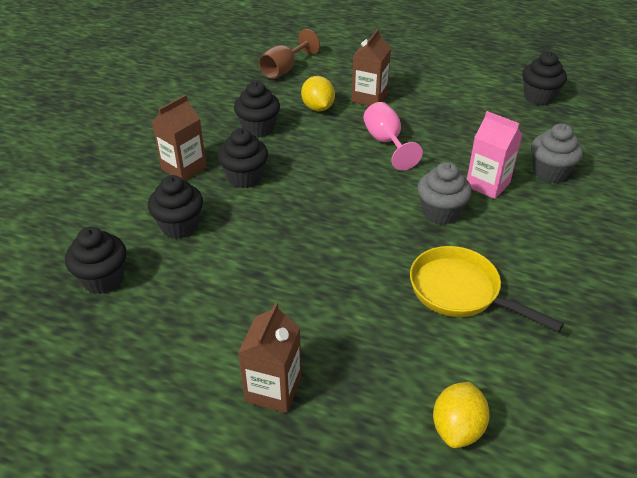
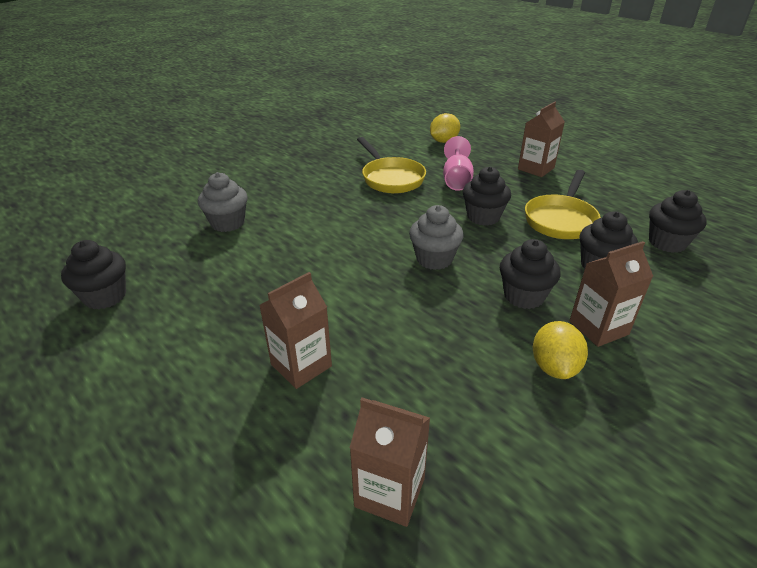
camera: 155 degrees left, 5 degrees down
(222, 280) = (561, 220): none -> yellow pan
(258, 128) = (487, 360): black cupcake -> black cupcake (483, 217)
(284, 69) = (390, 492): brown goblet -> brown carton
(318, 108) = (386, 371): yellow lemon -> yellow lemon (554, 367)
(386, 142) = (341, 292): pink goblet -> pink goblet (456, 180)
(440, 212) = (355, 219): grey cupcake -> grey cupcake (434, 259)
(487, 184) = (292, 228): pink carton -> none

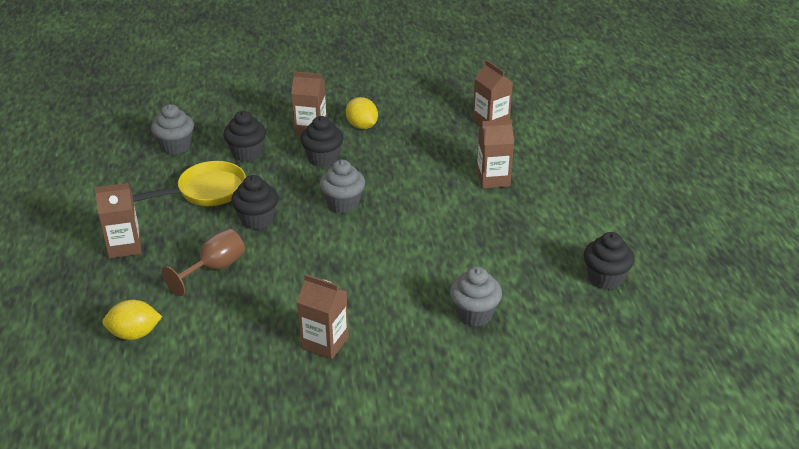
camera: 145 degrees left, 0 degrees up
(325, 173) = (325, 343): none -> brown carton
(391, 178) = (269, 301): yellow pan -> none
(456, 180) = (214, 268): pink goblet -> brown goblet
(554, 367) = (362, 126): yellow lemon -> yellow lemon turned 75 degrees counterclockwise
(667, 243) = (176, 146): black cupcake -> grey cupcake

